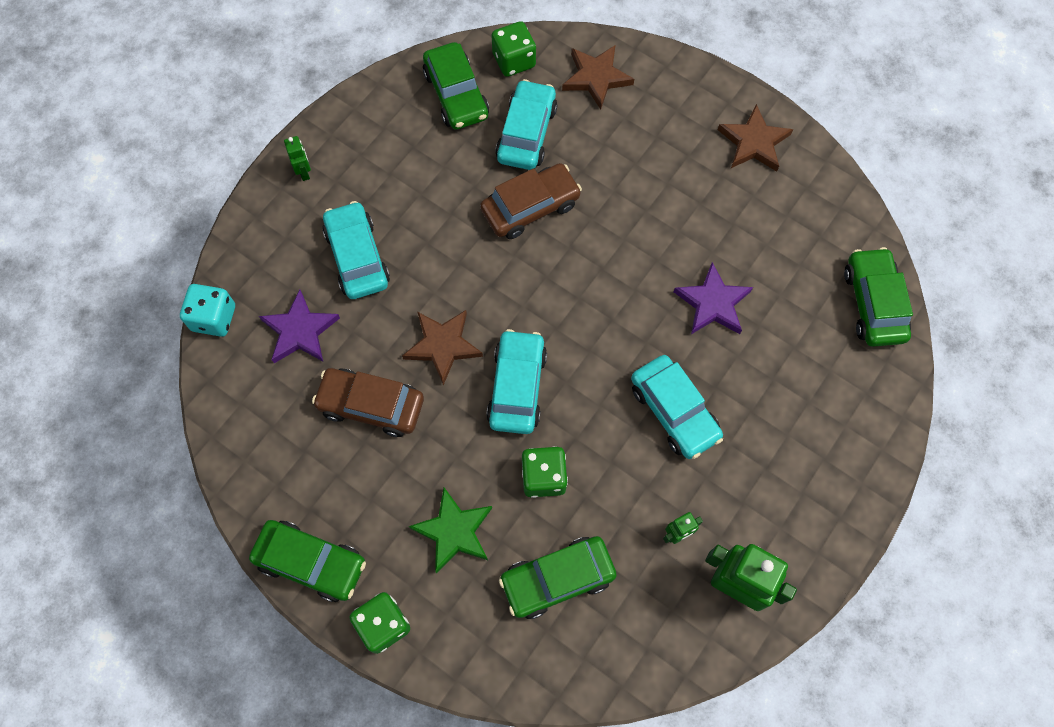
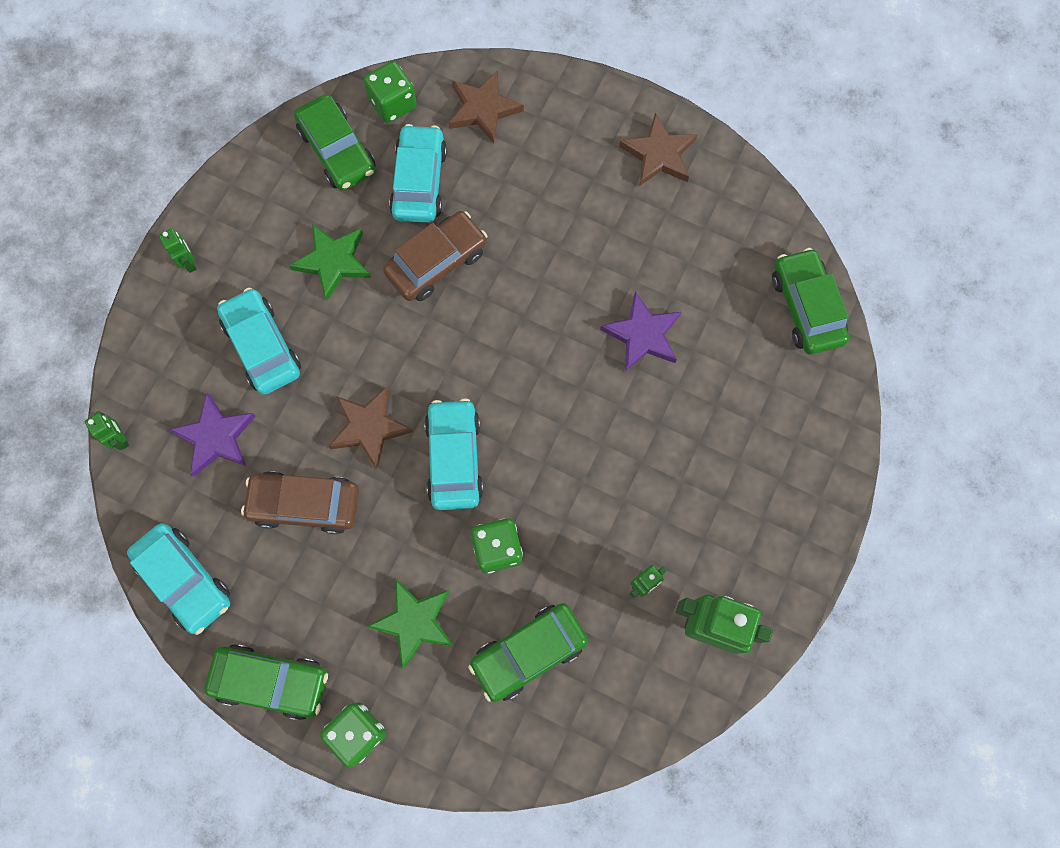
camera: 10 degrees left, 5 degrees up
(214, 318) = (121, 438): turquoise dice -> green robot
(435, 192) = (333, 262): none -> green star
(674, 411) = (620, 456): turquoise car -> turquoise car (185, 580)

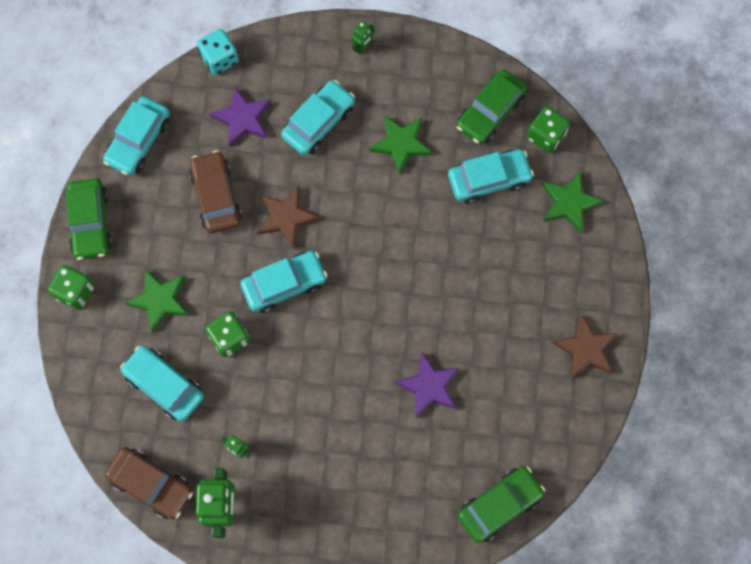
camera: 70 degrees right, 0 degrees up
(121, 438) = (219, 59): green robot -> turquoise dice
(437, 262) = (429, 216): brown car -> brown car (151, 484)
(483, 109) = (569, 203): brown star -> green star
(529, 653) = (164, 385): green car -> turquoise car

